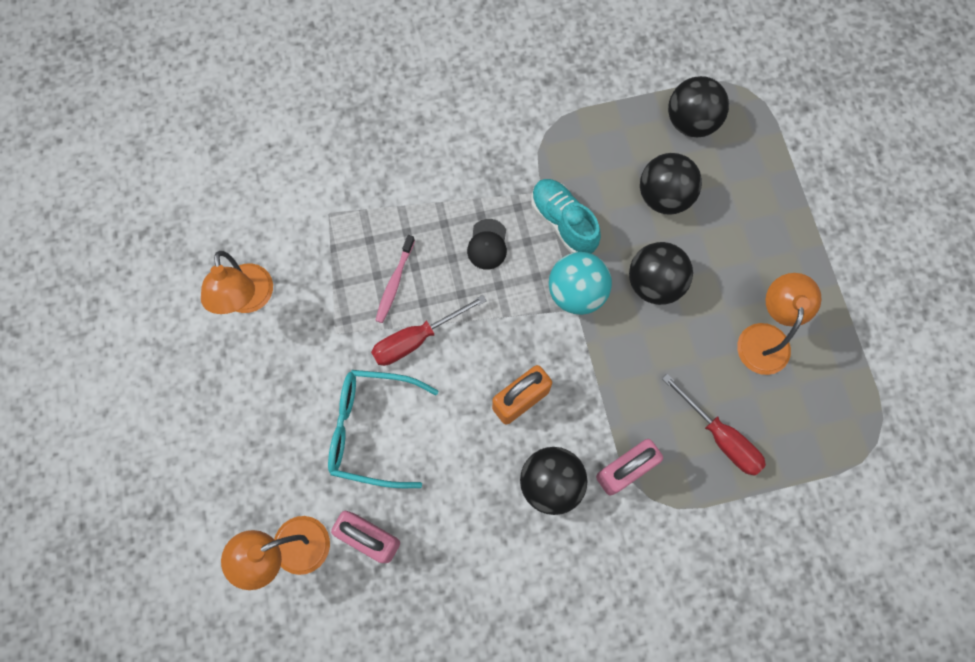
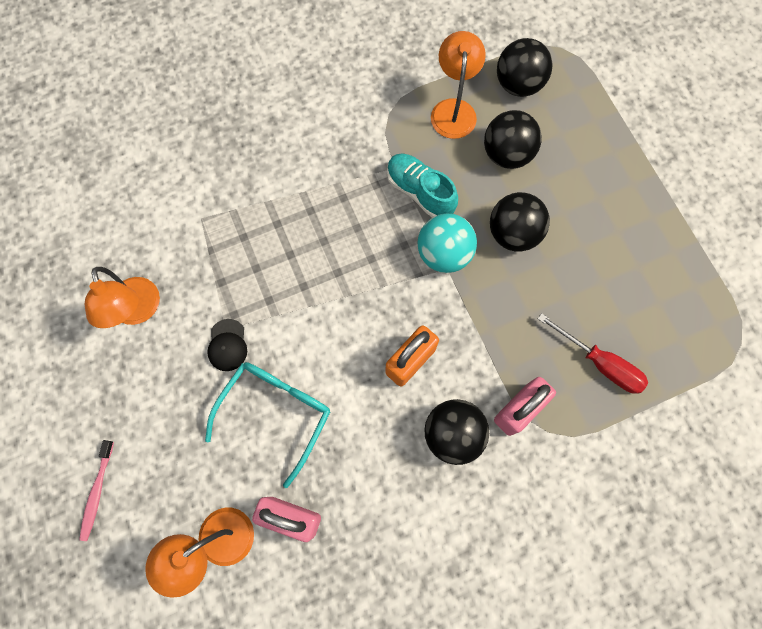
camera: 10 degrees left, 0 degrees up
(372, 429) = (276, 413): turquoise glasses -> turquoise glasses turned 120 degrees clockwise
(394, 282) = (274, 272): pink toothbrush -> pink toothbrush (97, 492)
(416, 339) = (303, 321): red screwdriver -> none
(487, 244) = (354, 223): black cap -> black cap (227, 345)
(765, 337) = (622, 265): orange lamp -> orange lamp (453, 109)

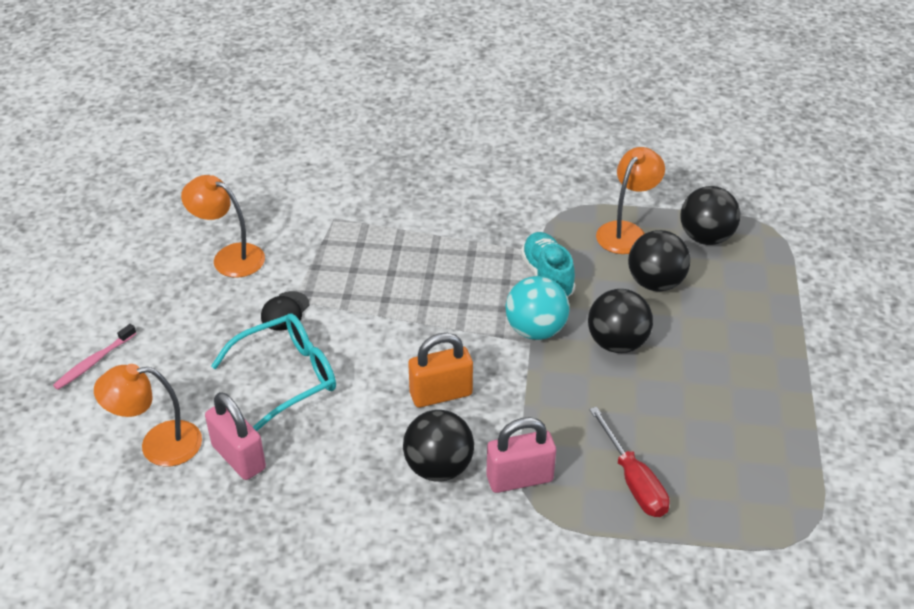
camera: 30 degrees right, 30 degrees down
(137, 311) = (229, 257): orange lamp -> orange lamp turned 105 degrees clockwise

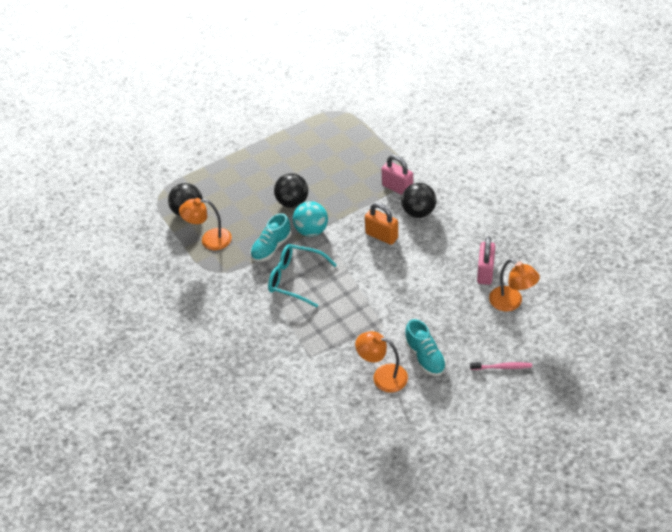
camera: 125 degrees left, 5 degrees up
(203, 306) = (425, 357): none -> turquoise shoe
(229, 257) = (382, 376): orange lamp -> orange lamp turned 120 degrees clockwise
(285, 311) = (393, 323): black cap -> none
(287, 377) = (429, 290): turquoise glasses -> turquoise glasses (295, 279)
(633, 480) = (363, 160): red screwdriver -> none
(655, 283) = (239, 211): black ball -> none

